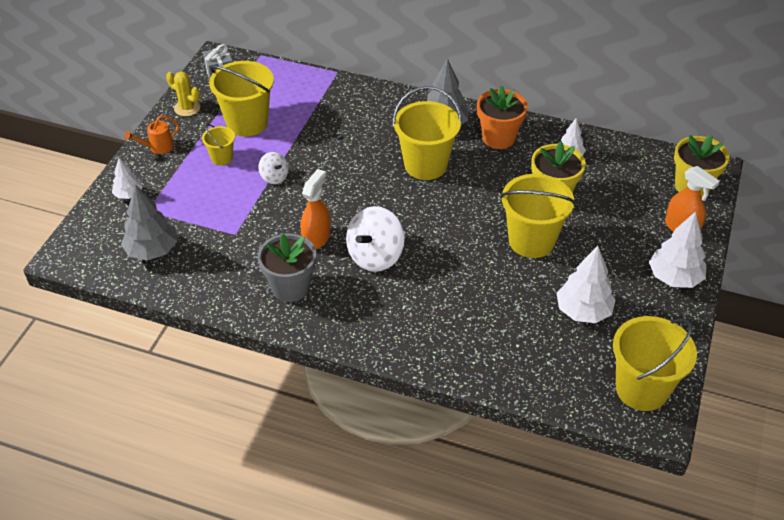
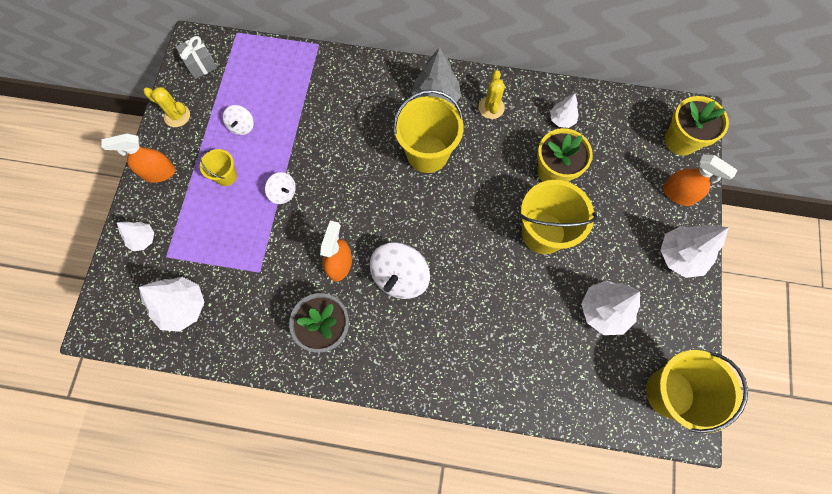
camera: 10 degrees left, 25 degrees up
(152, 251) = (182, 307): grey tree -> white tree
(157, 147) = (158, 173): orange watering can -> orange spray bottle
(247, 123) = (242, 126): yellow bucket -> white spinning top
(498, 138) = (491, 107): orange flower pot -> yellow cactus

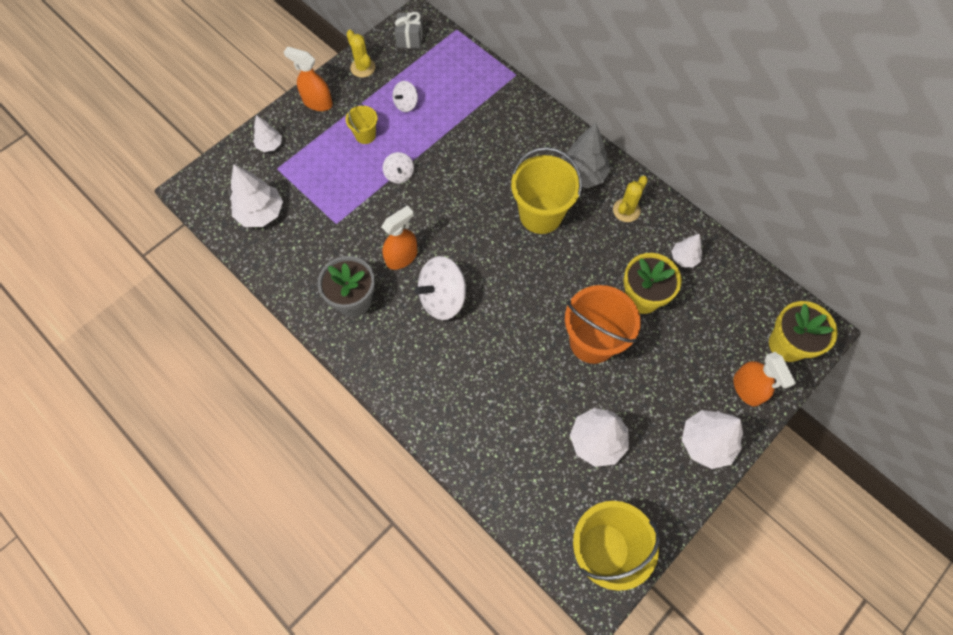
camera: 35 degrees right, 5 degrees down
(543, 233) = (592, 341): yellow bucket -> orange bucket

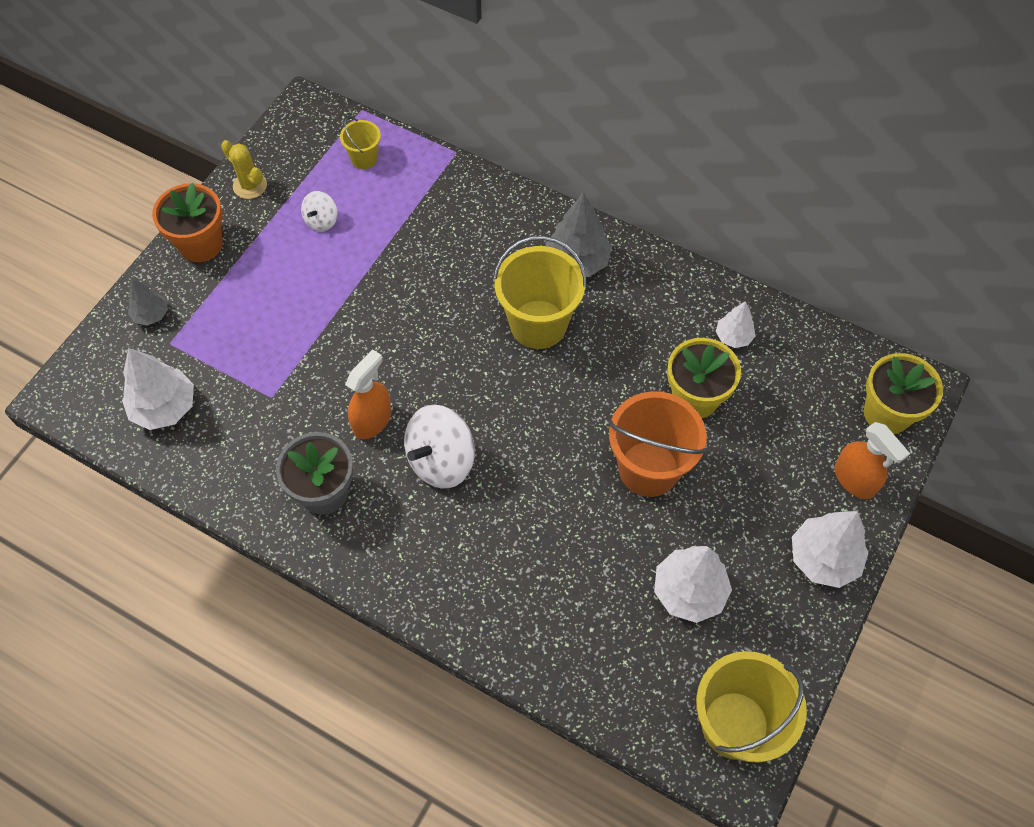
camera: 15 degrees left, 5 degrees down
(270, 145) = (151, 315): white tree -> grey tree
(317, 102) = (201, 244): orange spray bottle -> orange flower pot
(365, 135) = (278, 273): yellow bucket -> yellow bucket (364, 158)
(399, 174) = (339, 314): white spinning top -> none
(410, 39) = (303, 135): grey gift -> none
(626, 210) = (645, 294): yellow cactus -> none

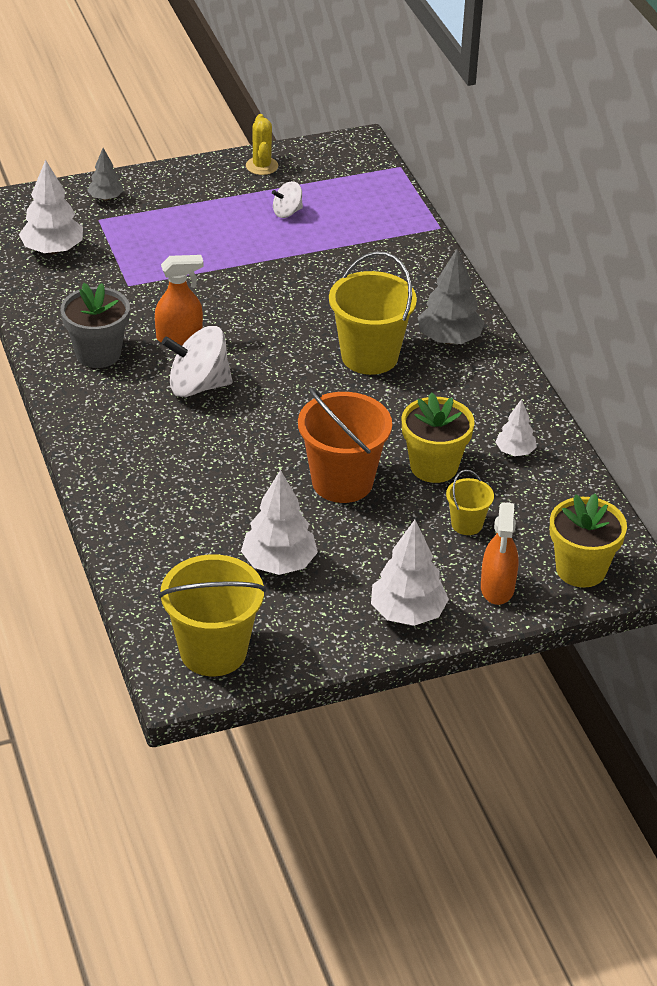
camera: 40 degrees right, 20 degrees down
(201, 244) = (186, 179): orange flower pot -> none
(364, 158) = (364, 195): yellow bucket -> yellow bucket (467, 524)

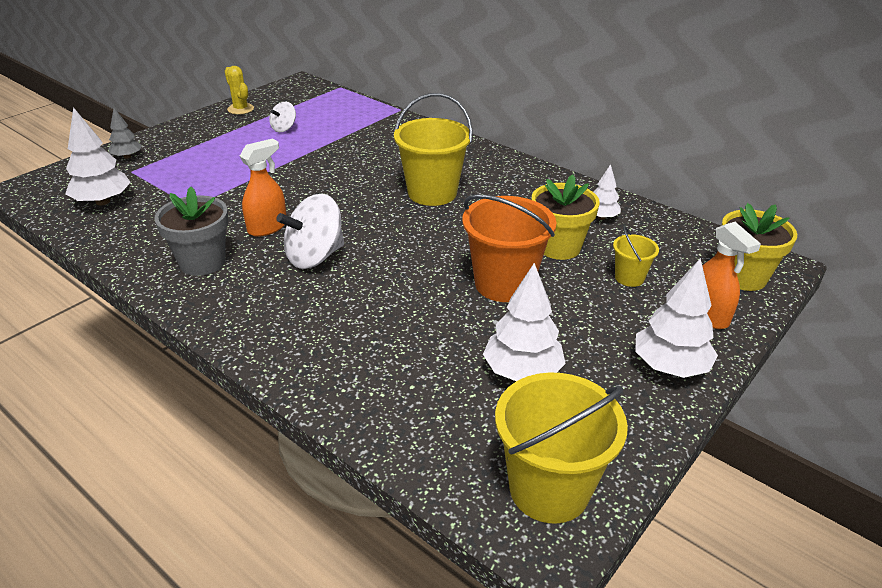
camera: 30 degrees left, 5 degrees down
(449, 339) = (476, 166): grey tree -> none

